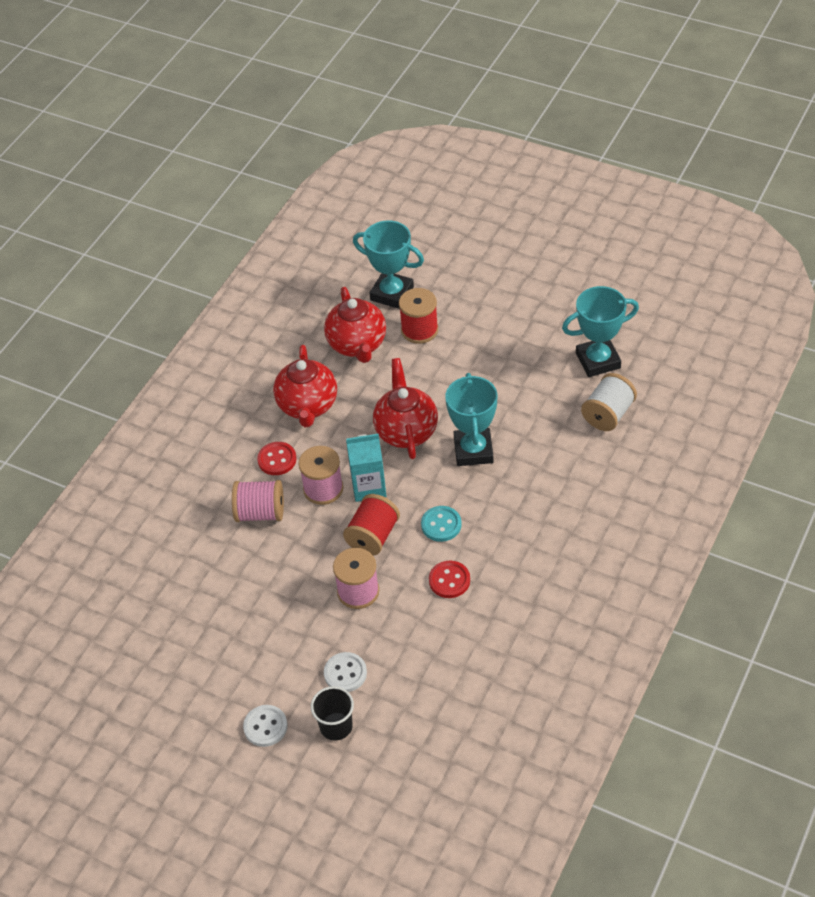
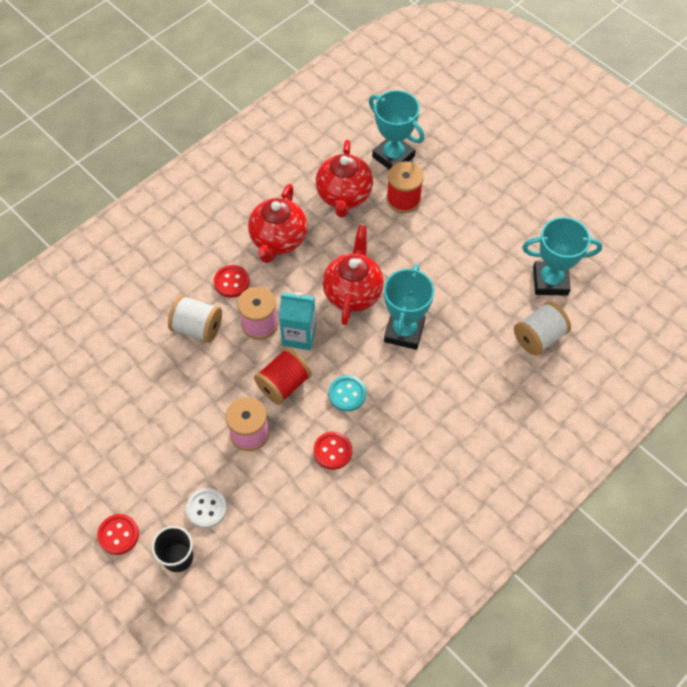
camera: 15 degrees right, 10 degrees up
(260, 513) = (197, 328): pink spool -> white spool
(265, 727) = (118, 535): white button -> red button

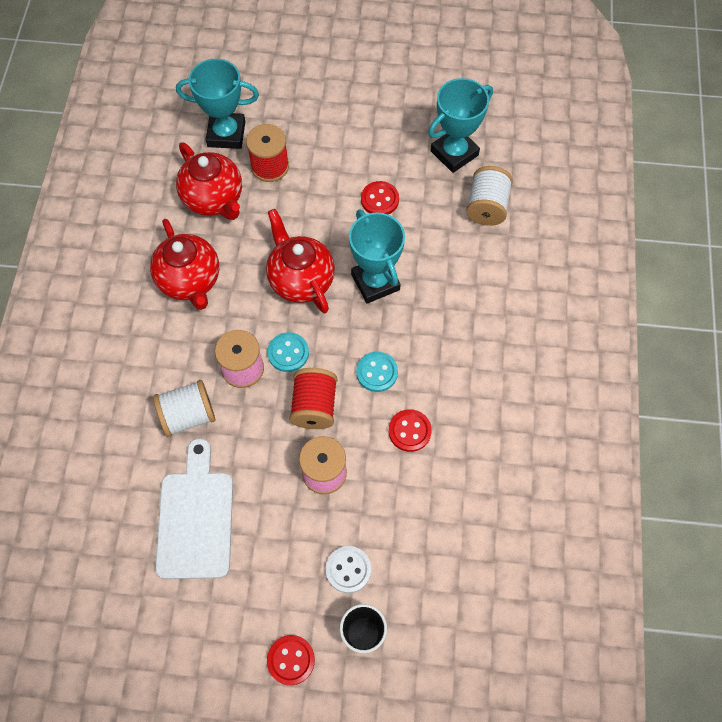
camera: 40 degrees left, 5 degrees up
(143, 397) = (195, 518): none -> white cutting board
(231, 282) = (182, 350): red button -> red button (379, 199)
(299, 335) = (288, 353): turquoise carton -> turquoise button

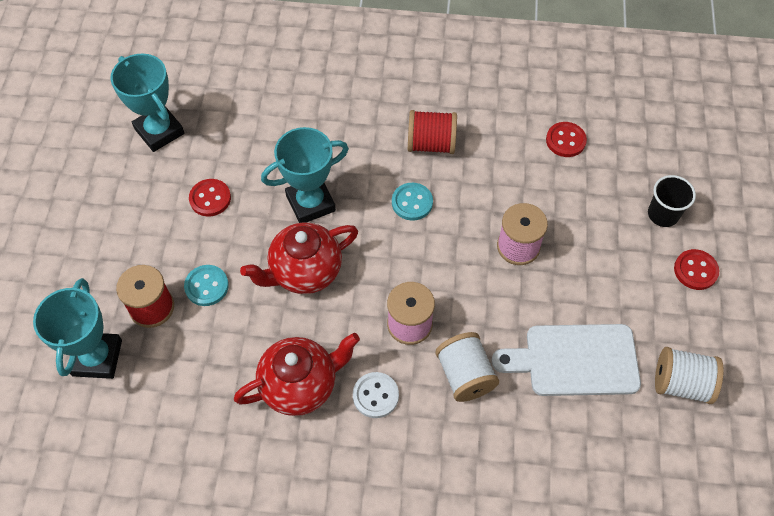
camera: 90 degrees left, 5 degrees down
(214, 199) = (191, 366): red teapot -> none
(288, 353) = (391, 281): turquoise button -> turquoise button (206, 286)
(314, 406) = (449, 256): red spool -> red spool (431, 144)
(348, 569) = (608, 226): white button -> white button (375, 395)
(409, 431) = (472, 176): red button -> red button (565, 140)
(487, 207) = (229, 107): white spool -> white spool (681, 383)

